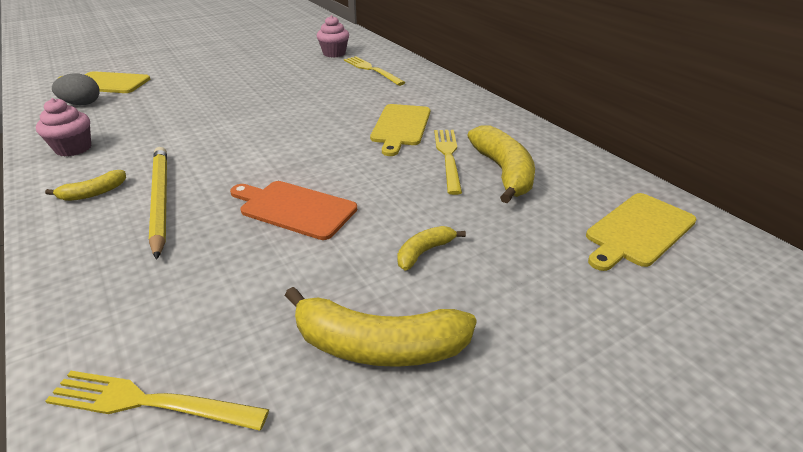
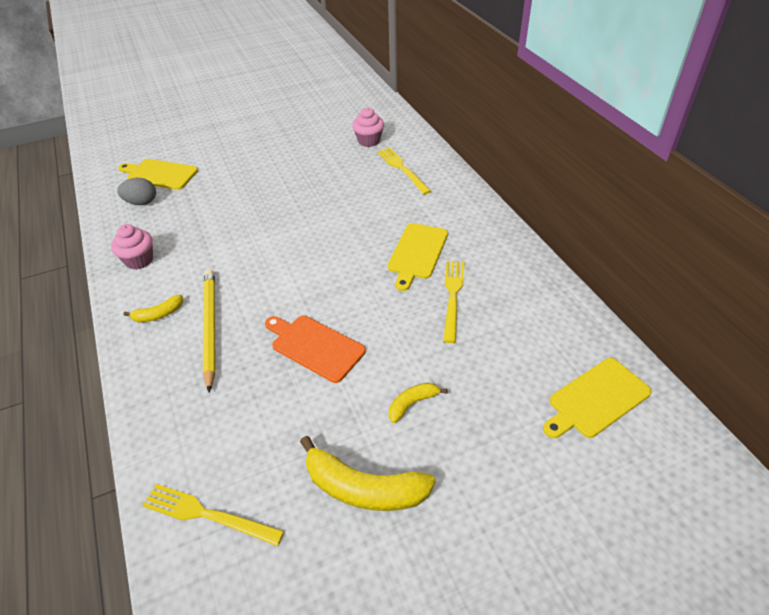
camera: 10 degrees right, 10 degrees up
(503, 172) = (498, 319): yellow banana -> none

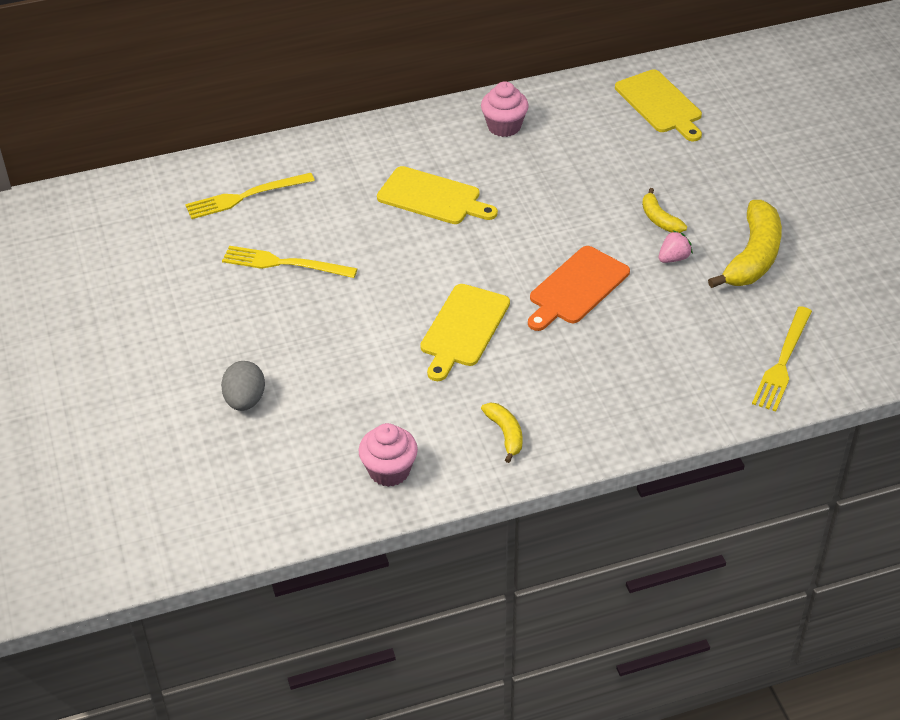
camera: 85 degrees left, 0 degrees up
(141, 202) = (240, 490): grey egg -> grey egg (245, 400)
(160, 174) = (162, 477): yellow cutting board -> yellow cutting board (463, 329)
(210, 327) = (535, 381): yellow pencil -> none
(357, 416) = (673, 258): none -> pink strawberry
(369, 141) = (156, 226): pink cupcake -> pink cupcake (504, 126)
(453, 296) = (513, 176): yellow fork -> yellow fork (284, 263)

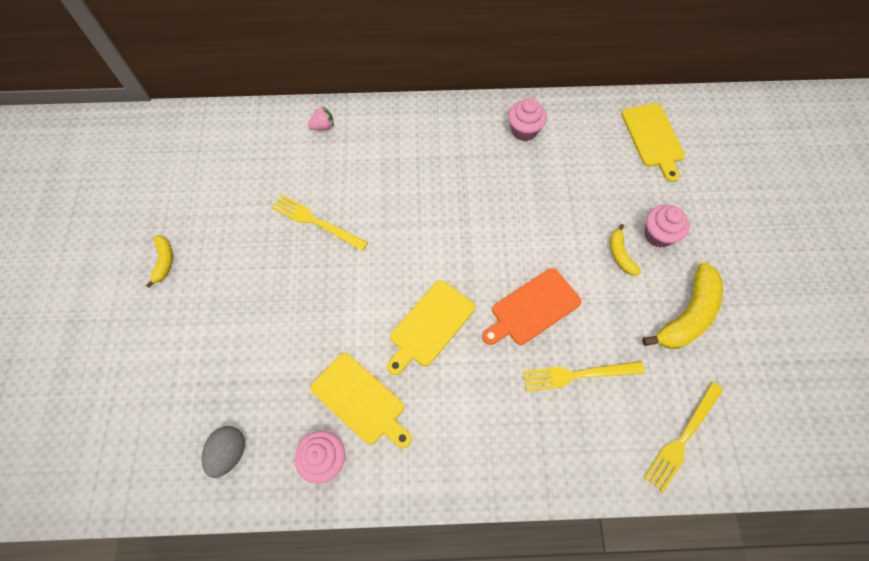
camera: 15 degrees right, 20 degrees up
(245, 196) = (310, 150): yellow fork -> yellow fork (578, 375)
(245, 400) = (241, 351): grey egg -> grey egg (229, 453)
(433, 197) = (448, 186): yellow cutting board -> yellow cutting board (361, 400)
(505, 434) = (429, 448): yellow banana -> yellow banana (164, 261)
(673, 258) = (620, 298): pink strawberry -> pink strawberry (323, 126)
(696, 192) = (658, 235): none -> pink cupcake

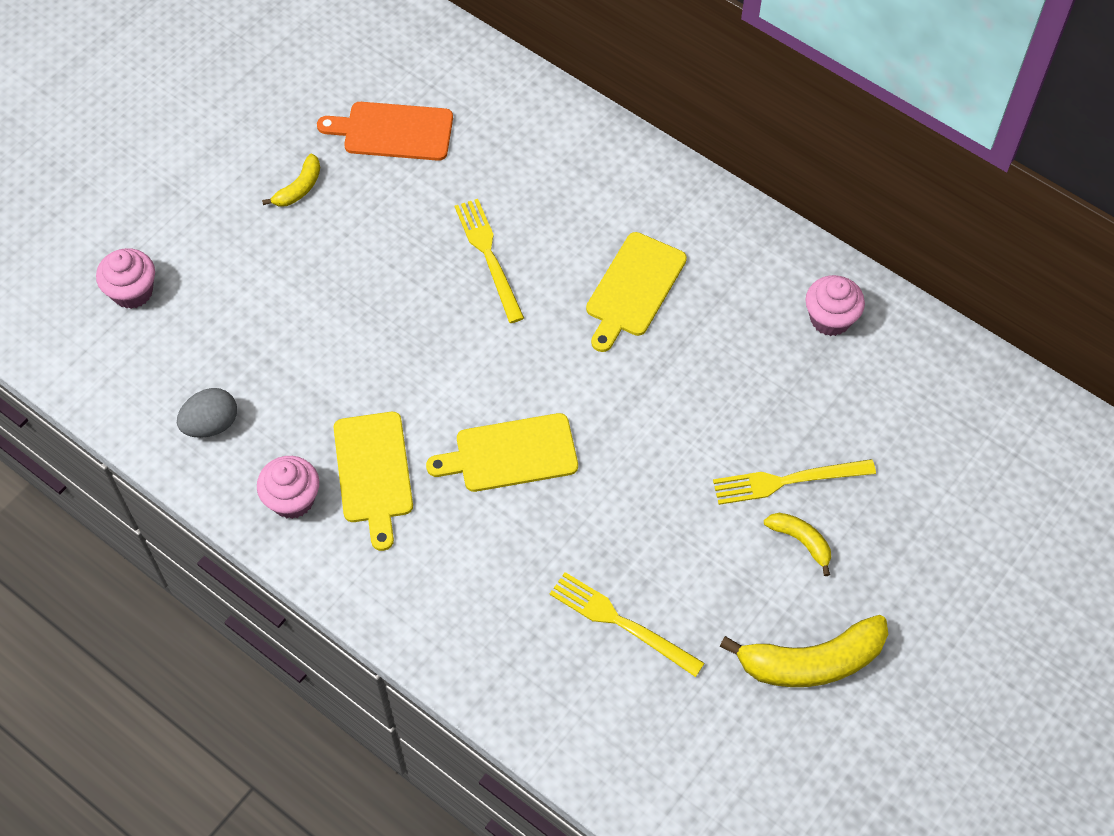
camera: 40 degrees right, 5 degrees down
(323, 126) = (592, 150): pink strawberry -> none
(532, 308) = (639, 520): orange cutting board -> orange cutting board (393, 131)
(620, 254) = (801, 541): yellow banana -> yellow banana turned 105 degrees clockwise
(653, 138) = (990, 442): yellow cutting board -> yellow cutting board (634, 288)
(658, 235) = (871, 554): pink cupcake -> pink cupcake (132, 292)
(682, 438) = (671, 770): yellow fork -> yellow fork (787, 481)

